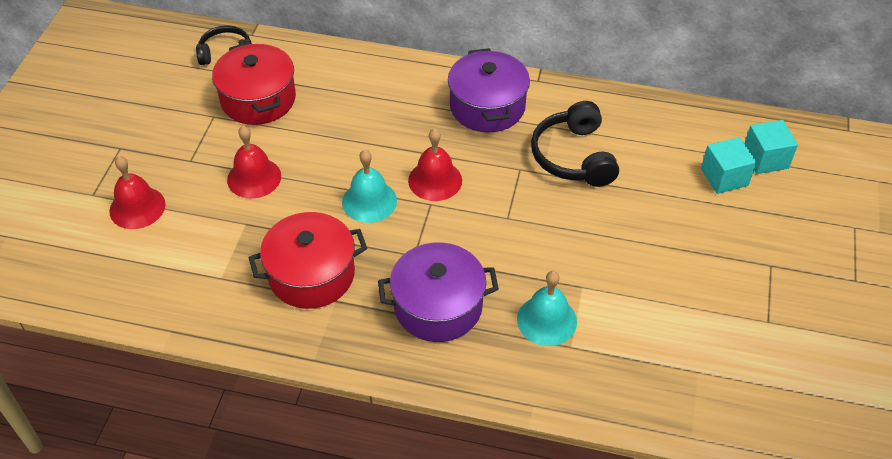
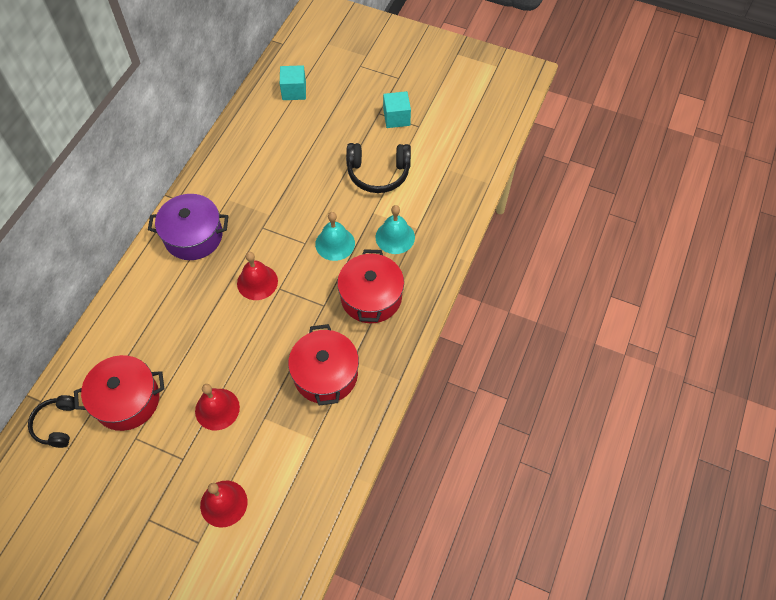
camera: 80 degrees left, 10 degrees up
(369, 201) = (265, 328): turquoise bell -> turquoise bell (335, 243)
(438, 306) = (371, 297): purple pot -> red pot
(573, 156) = (260, 193): black headphones -> black headphones (378, 173)
(724, 177) = (303, 116): turquoise cube -> turquoise cube (396, 118)

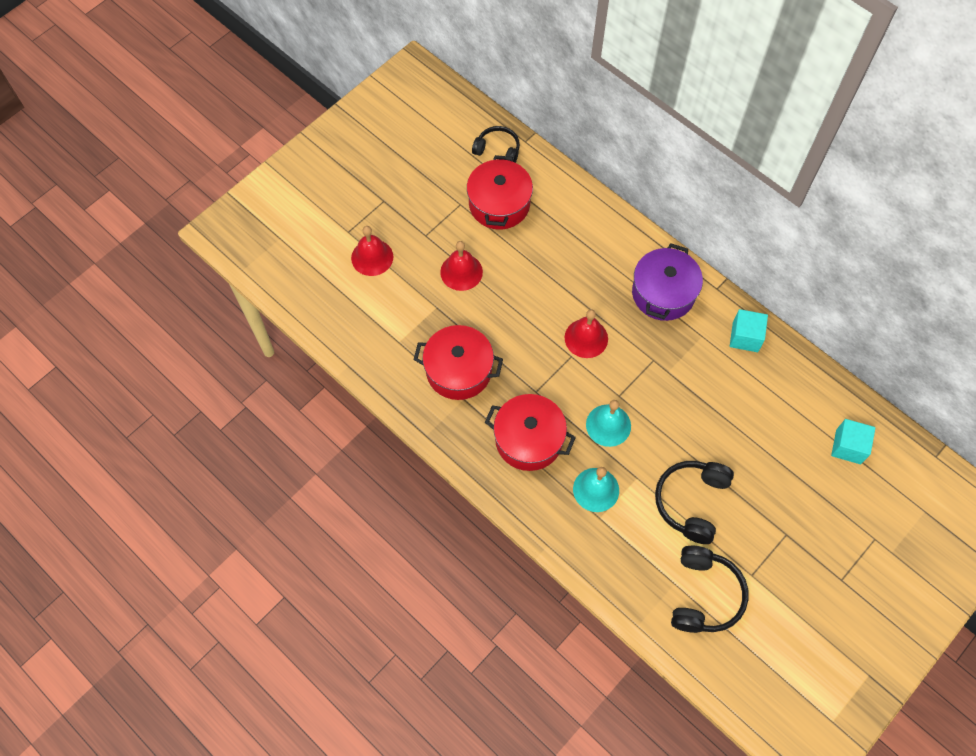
camera: 110 degrees right, 5 degrees up
(396, 118) = (772, 553): turquoise cube -> turquoise cube (745, 337)
(447, 149) = (704, 595): none -> black headphones

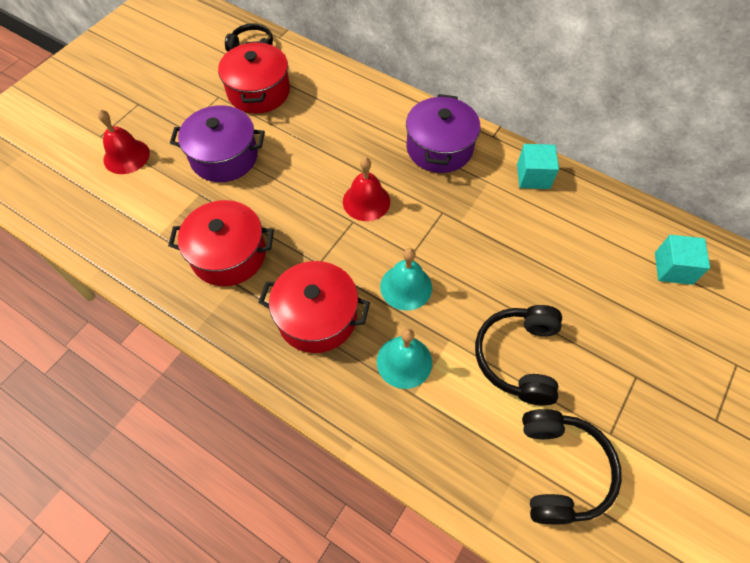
camera: 10 degrees left, 5 degrees down
(461, 272) = (224, 157): red bell -> purple pot

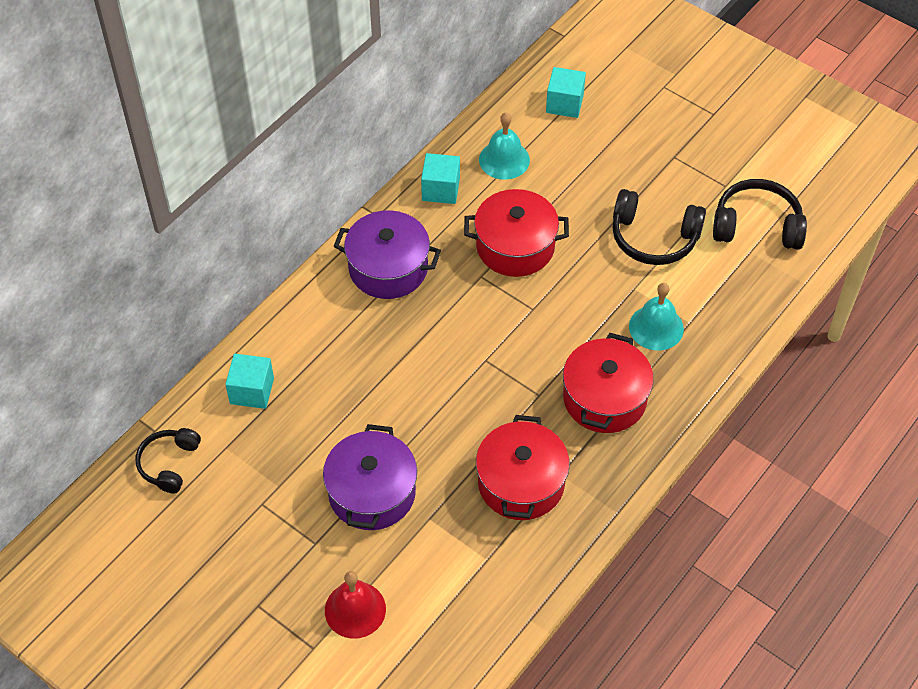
camera: 85 degrees left, 5 degrees down
(258, 92) = (261, 455): red pot -> red pot (515, 246)
(313, 81) = (252, 391): none -> turquoise cube
(366, 201) = (458, 345): red bell -> none
(406, 287) = (573, 318): turquoise bell -> turquoise bell (504, 159)

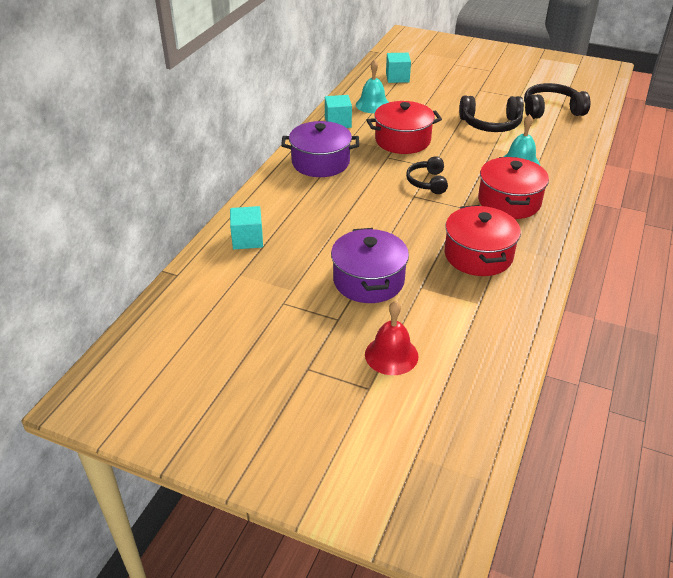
camera: 15 degrees left, 15 degrees down
(169, 464) = (196, 292): black headphones -> black headphones (427, 182)

